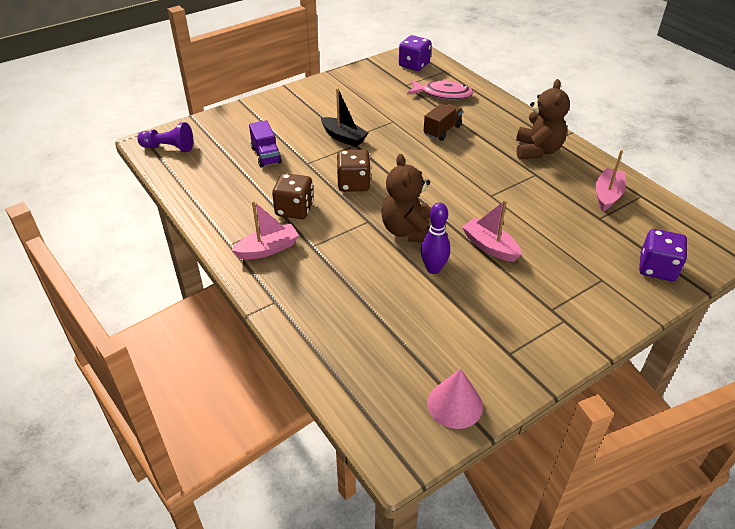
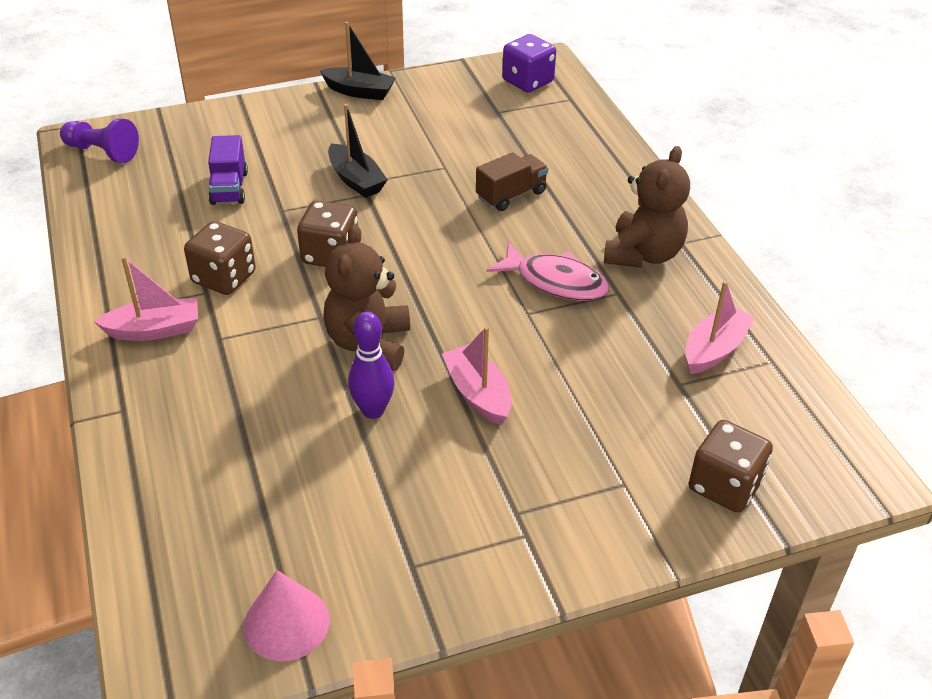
camera: 15 degrees right, 0 degrees up
(315, 86) = (359, 92): none -> black boat
(443, 94) = (546, 136): pink fish -> pink fish (555, 282)
(657, 268) = (724, 486): purple dice -> brown dice

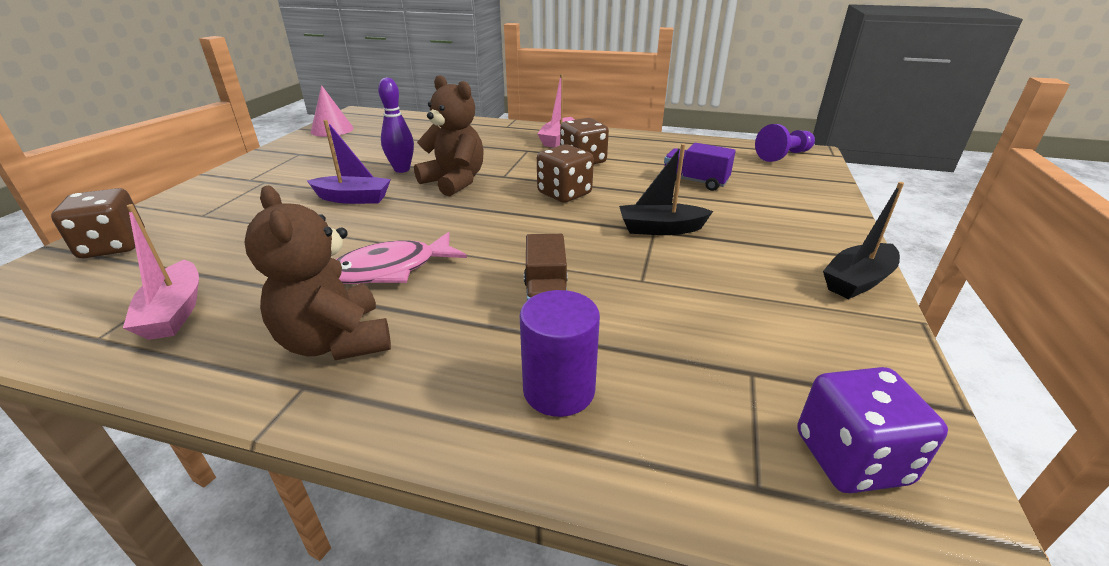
camera: 125 degrees right, 10 degrees down
(478, 394) = (353, 198): pink boat -> purple boat
(579, 161) = (559, 390): none -> purple cylinder

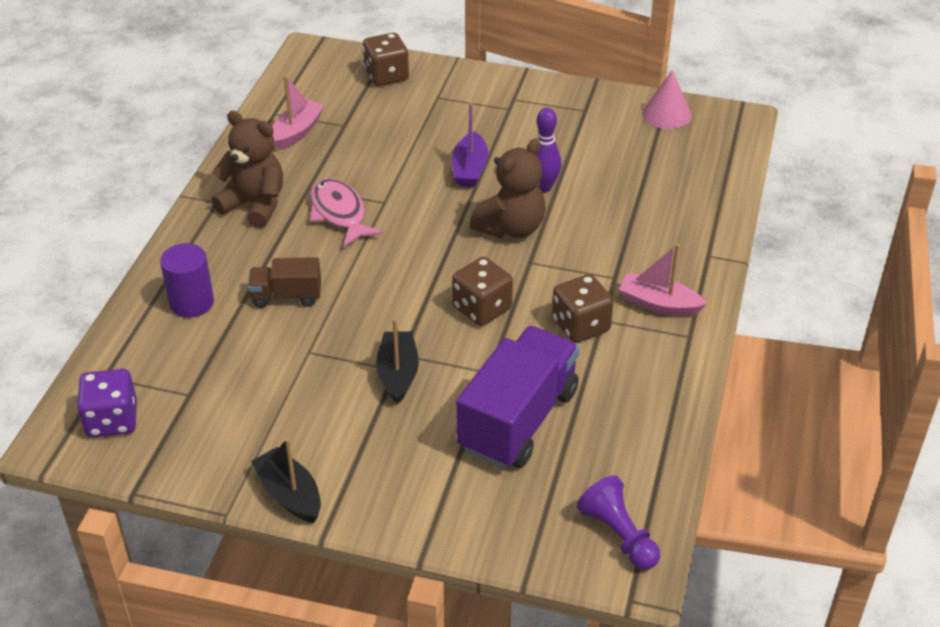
camera: 90 degrees right, 10 degrees up
(175, 312) = (297, 132): pink boat -> pink boat turned 135 degrees clockwise
(336, 341) = (255, 205): brown teddy bear -> brown teddy bear turned 60 degrees clockwise
(695, 182) = (518, 420): purple truck -> purple truck, size x1.92

